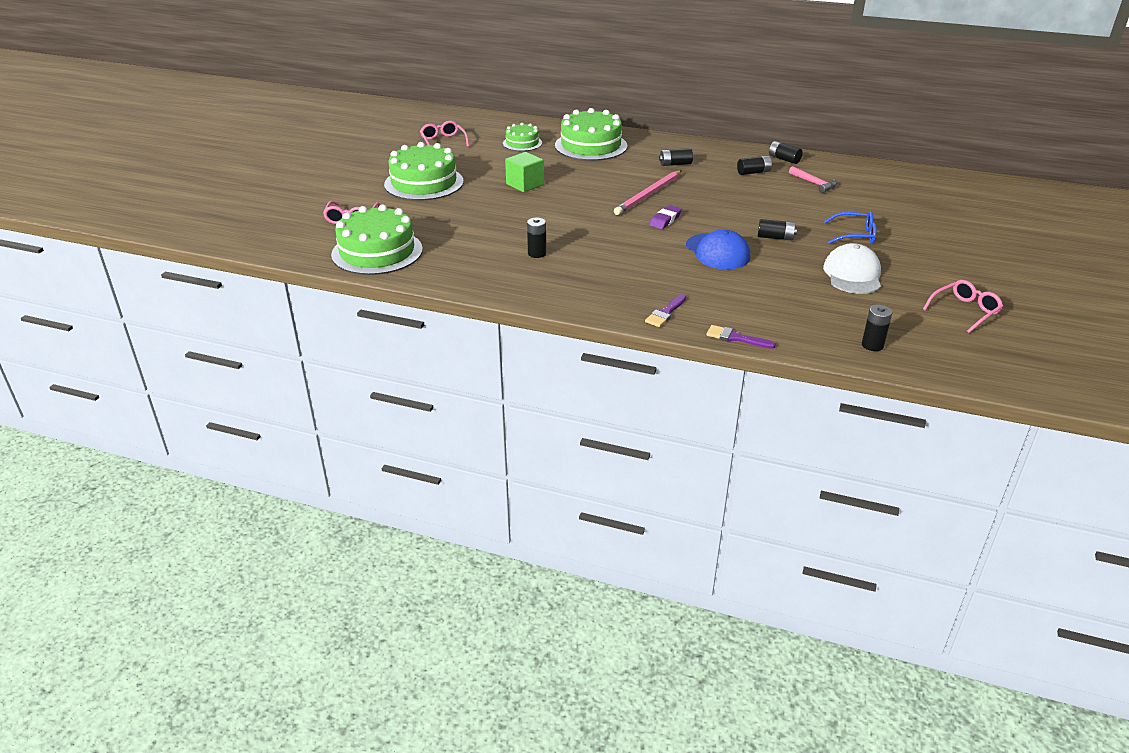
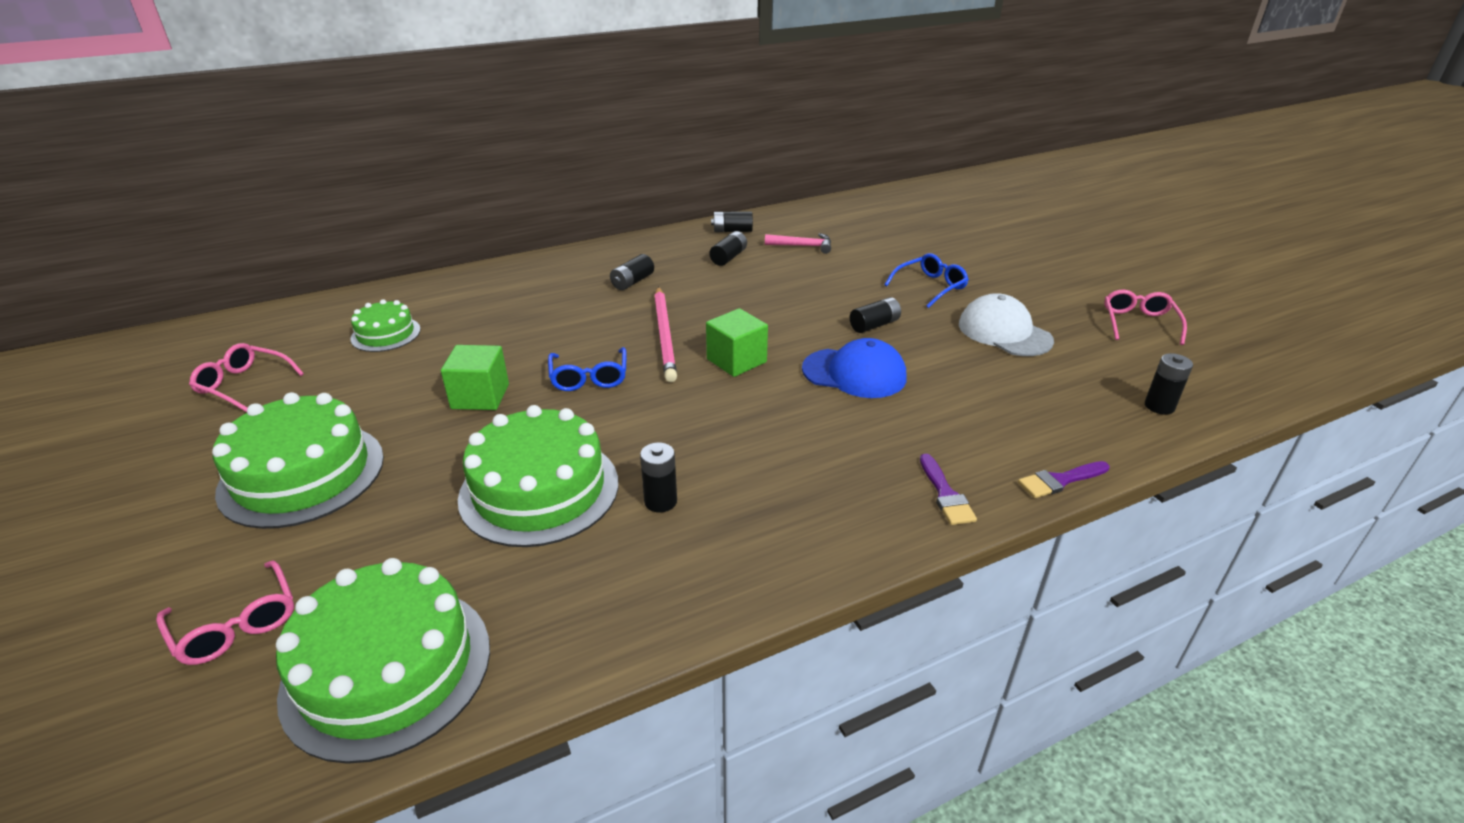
camera: 45 degrees left, 0 degrees up
(582, 197) = (589, 377): none -> blue glasses
(591, 146) = (492, 299): green cake -> green cake (539, 490)
(665, 220) = (736, 361): purple eraser -> green cube

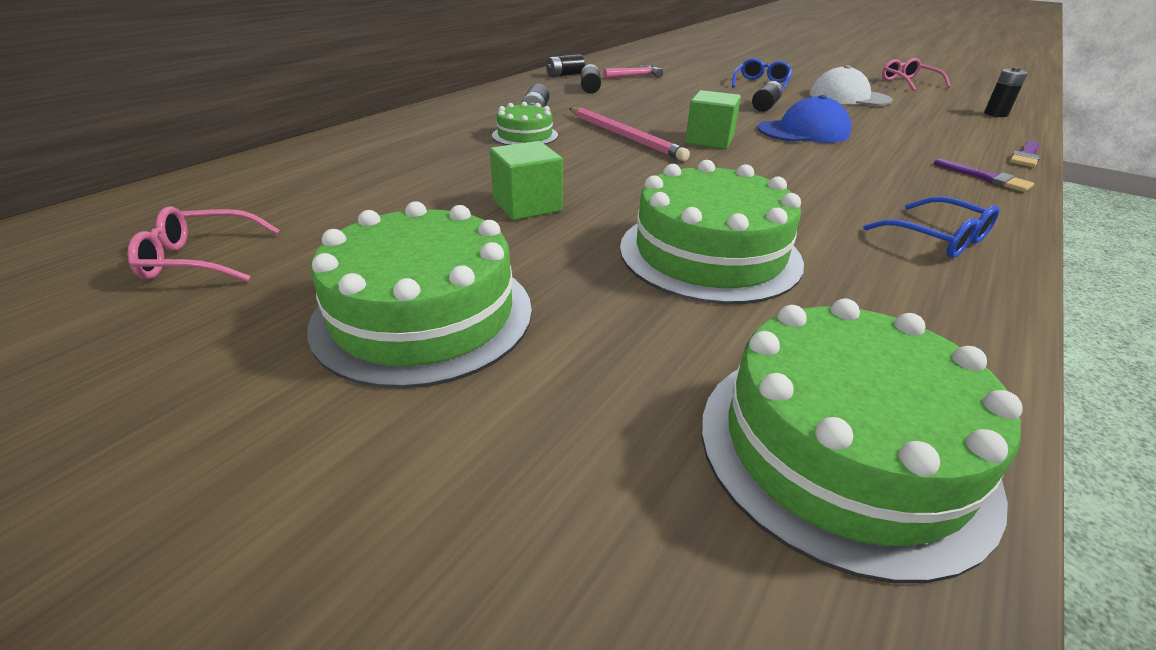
camera: 30 degrees left, 0 degrees up
(236, 624) = (586, 491): pink glasses -> none
(386, 334) = (335, 183): green cake -> green cake (525, 135)
(589, 377) = (609, 172): blue glasses -> blue glasses (937, 239)
(660, 501) = (822, 233): black battery -> none

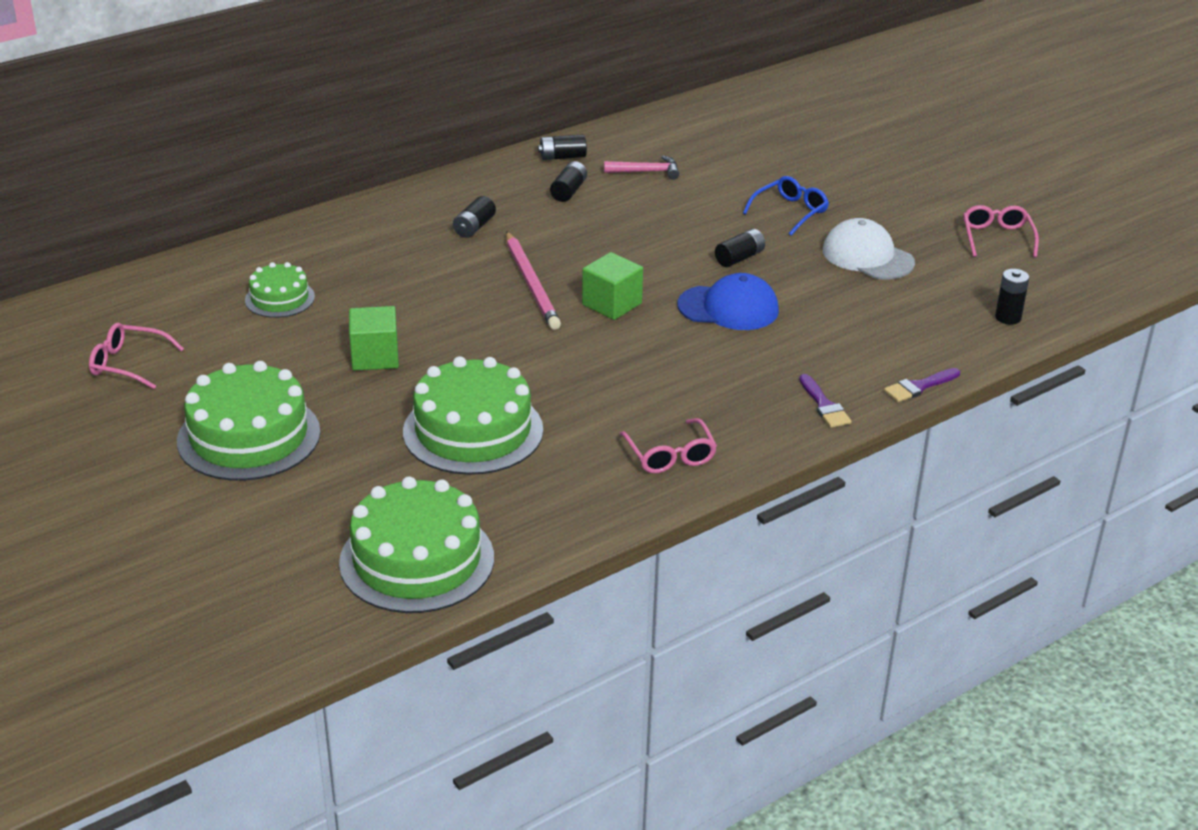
camera: 20 degrees right, 0 degrees up
(525, 135) = (435, 265): green cake -> green cake (280, 298)
(937, 239) = (670, 455): blue glasses -> pink glasses

